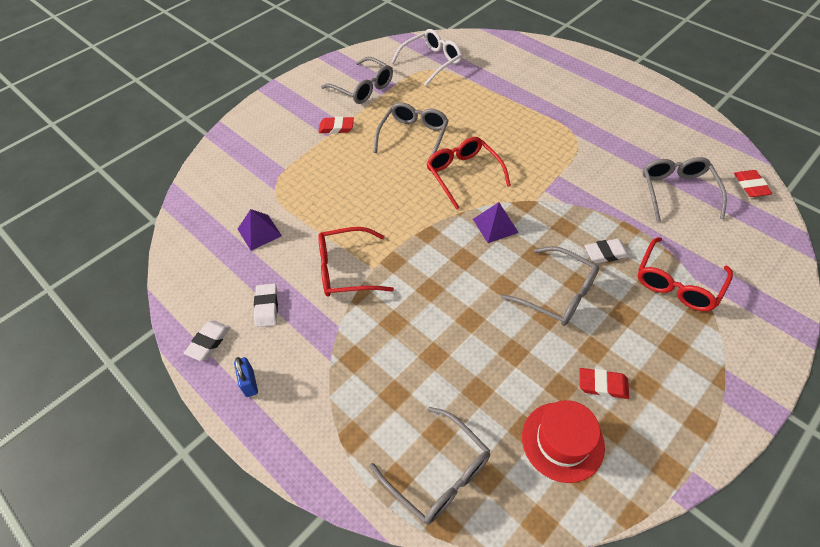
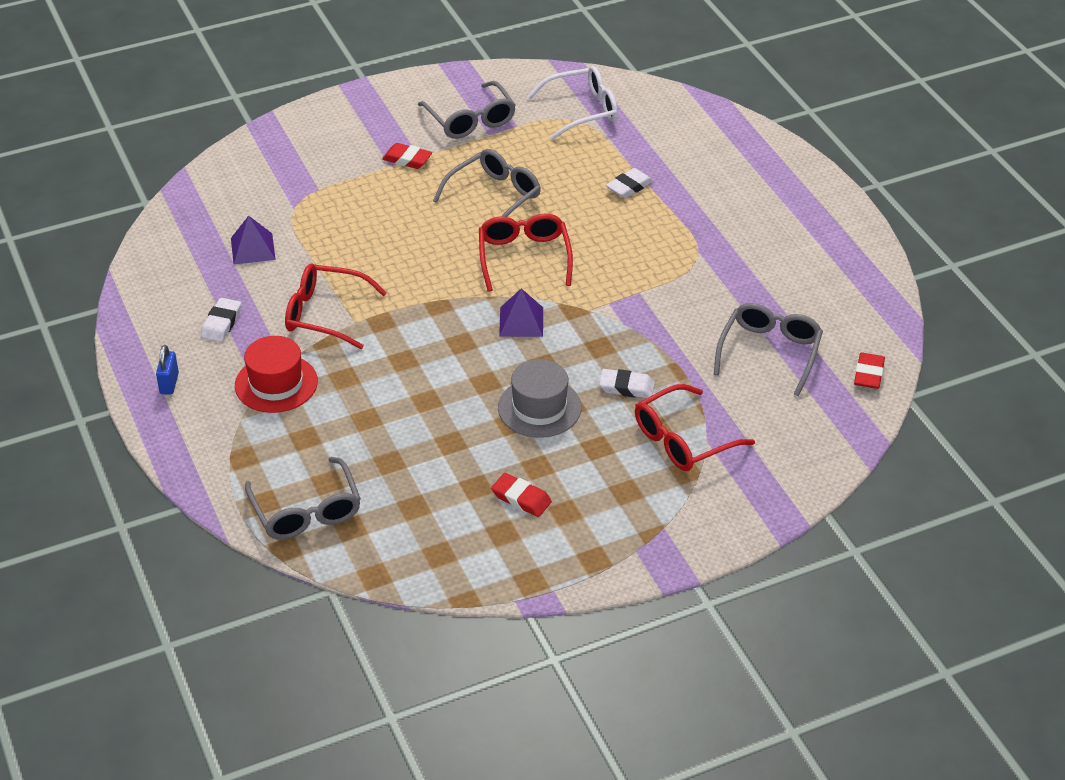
camera: 20 degrees right, 10 degrees down
(208, 342) = (147, 336): white eraser -> white eraser (629, 186)
(558, 294) = (539, 407): grey glasses -> grey hat
(562, 441) = (444, 527): red hat -> red hat (276, 383)

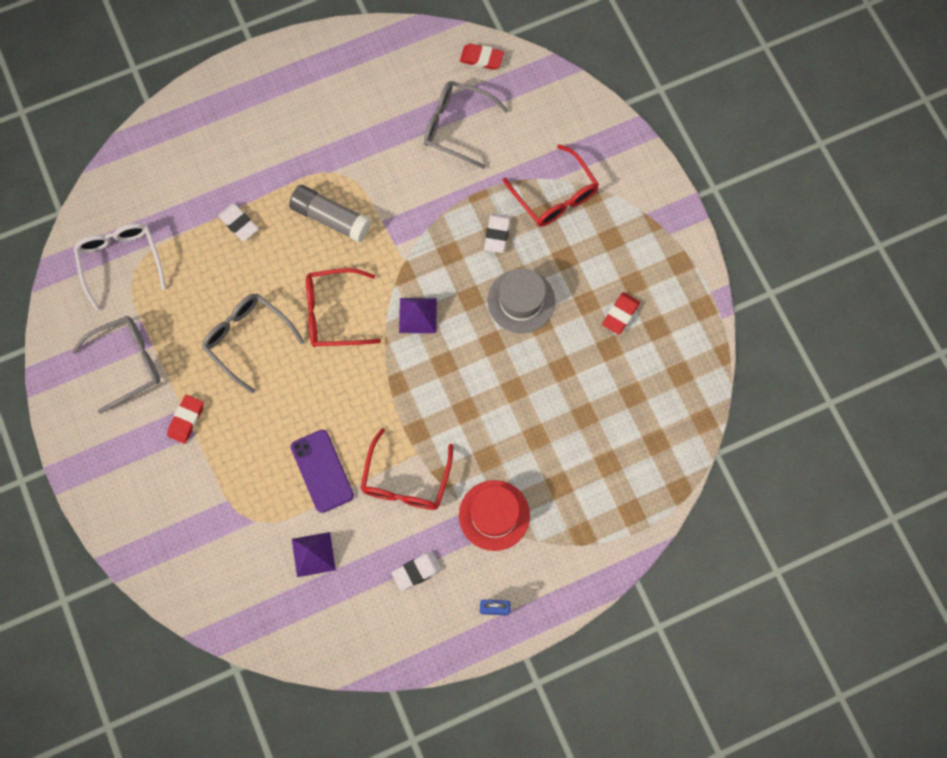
camera: 90 degrees left, 30 degrees up
(221, 323) = (416, 571): white eraser -> white eraser turned 45 degrees counterclockwise
(306, 511) = (639, 477): grey glasses -> none
(342, 252) = (322, 471): none -> purple phone
(639, 253) = (331, 218): none -> grey glue stick

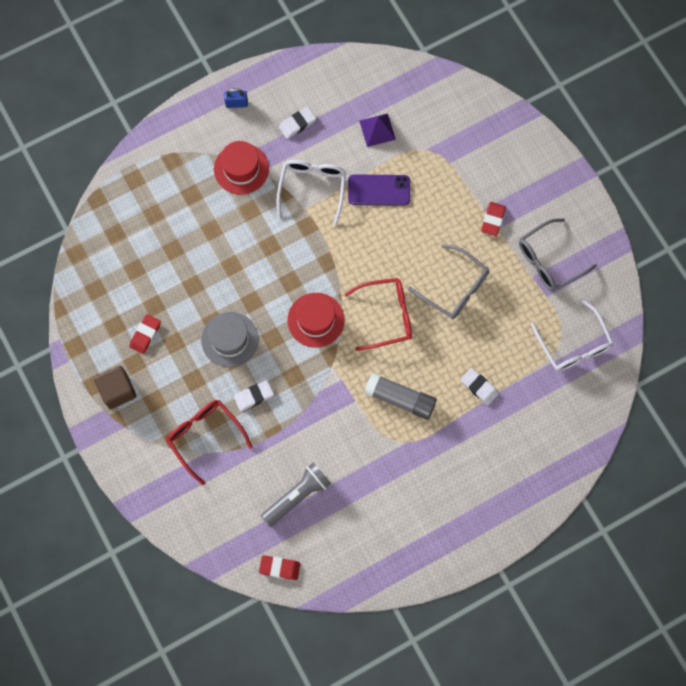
camera: 175 degrees right, 0 degrees up
(322, 471) = (379, 190): purple phone -> purple phone turned 60 degrees counterclockwise
(405, 480) = (312, 188): red glasses -> white glasses
(418, 315) = (316, 320): purple pyramid -> red hat
(456, 126) = (297, 496): grey glasses -> grey flashlight
(497, 234) = (254, 396): white eraser -> white eraser turned 60 degrees clockwise
(653, 253) = (117, 391): none -> brown cube

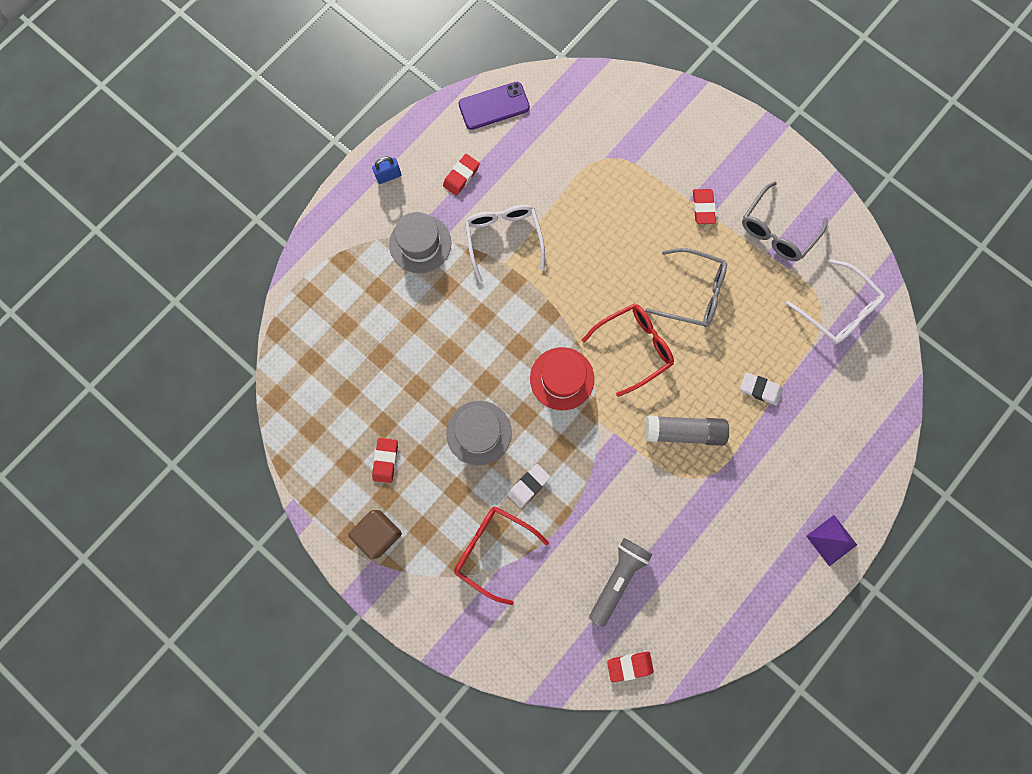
camera: 20 degrees left, 5 degrees up
(241, 169) = (420, 244): red hat -> grey hat
(297, 124) = (461, 176): white eraser -> red eraser
(377, 130) = (547, 154): purple pyramid -> purple pyramid (831, 540)
(379, 190) = (573, 217): purple phone -> purple phone (494, 106)

